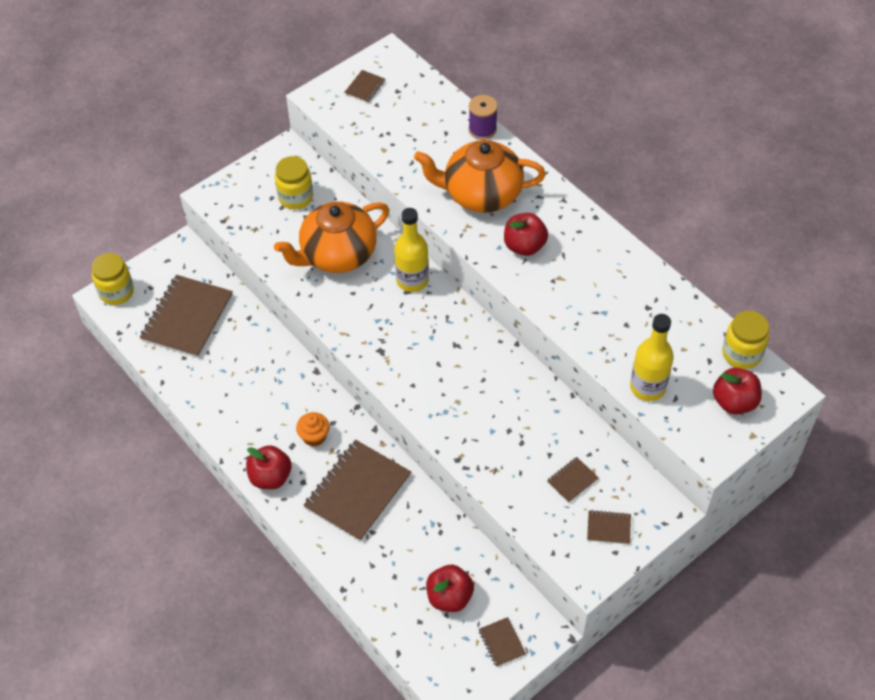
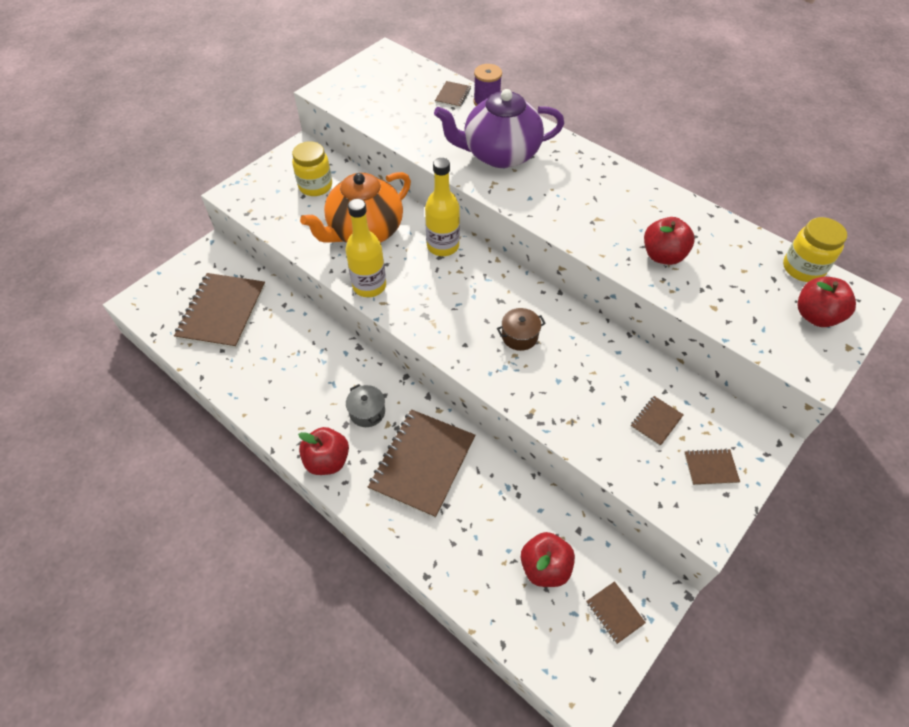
camera: 10 degrees left, 0 degrees up
(116, 292) = (148, 296): yellow jar -> none
(314, 436) = (367, 412): orange cupcake -> grey pot
(365, 87) = (368, 79): brown notebook -> brown notebook (453, 95)
(466, 383) = (519, 336): none -> brown pot
(481, 194) = (499, 154): orange teapot -> purple teapot
(524, 246) = (554, 194): red apple -> red apple (663, 255)
(647, 387) = (722, 312): yellow bottle -> yellow bottle (369, 286)

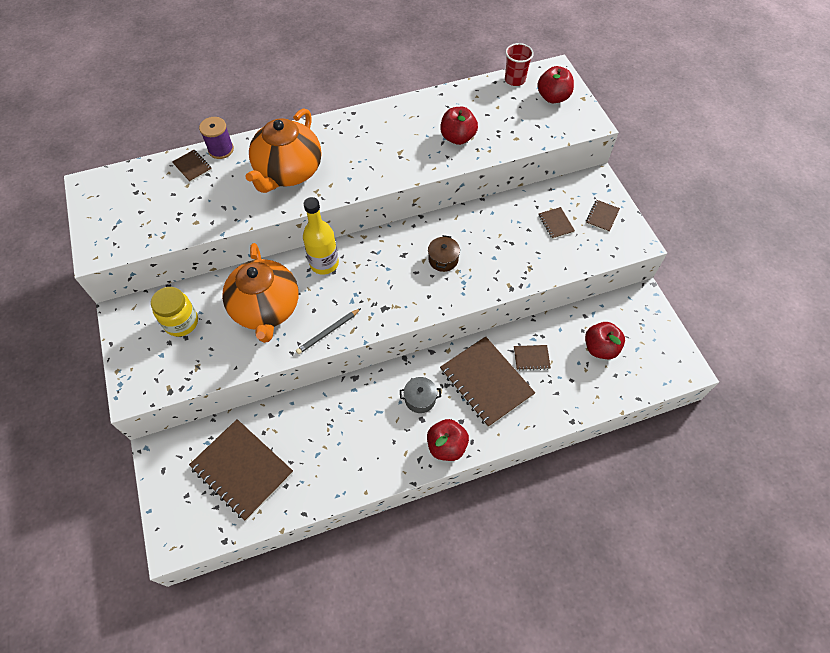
camera: 60 degrees left, 5 degrees up
(369, 286) = (328, 332): yellow bottle -> grey pencil
(499, 154) = (288, 172): purple teapot -> orange teapot
(614, 612) = (646, 327): brown notebook -> brown notebook (531, 358)
(803, 268) = (514, 80): yellow jar -> red cup

